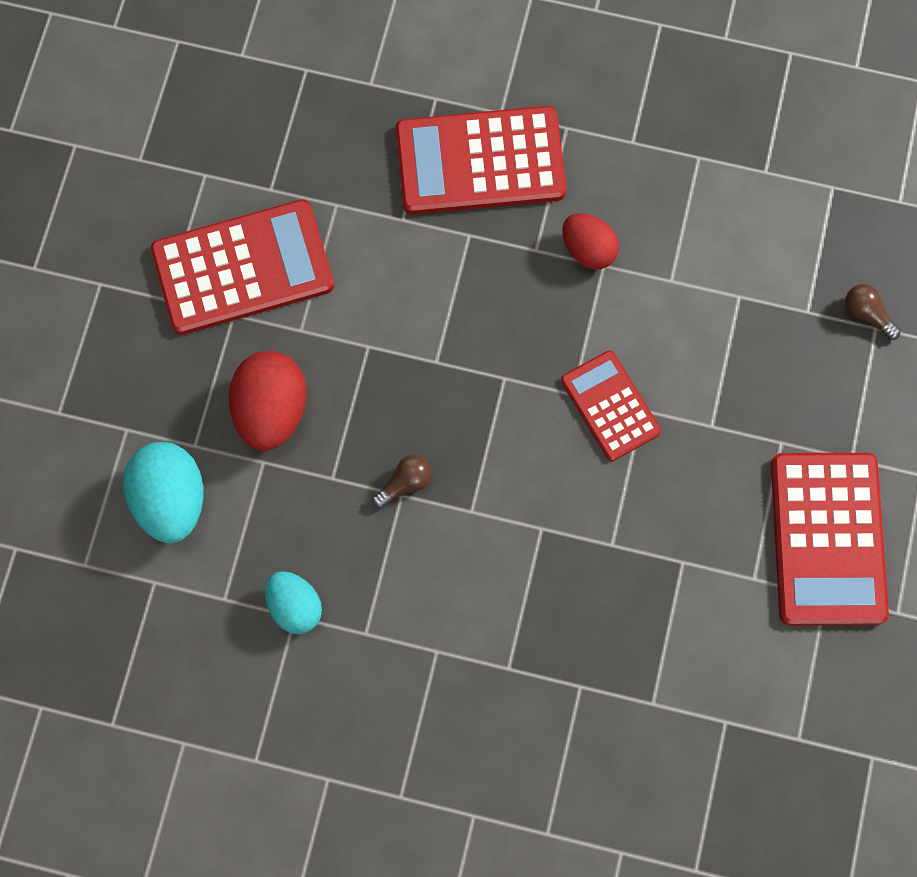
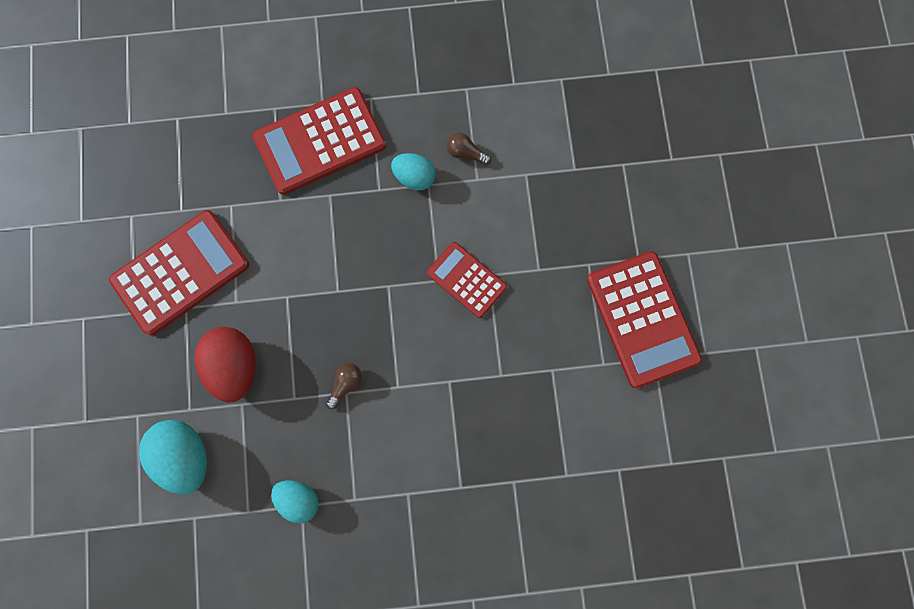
camera: 20 degrees left, 5 degrees up
(588, 250) = (414, 177): red egg -> turquoise egg
(867, 314) = (614, 157): brown light bulb -> brown light bulb (466, 153)

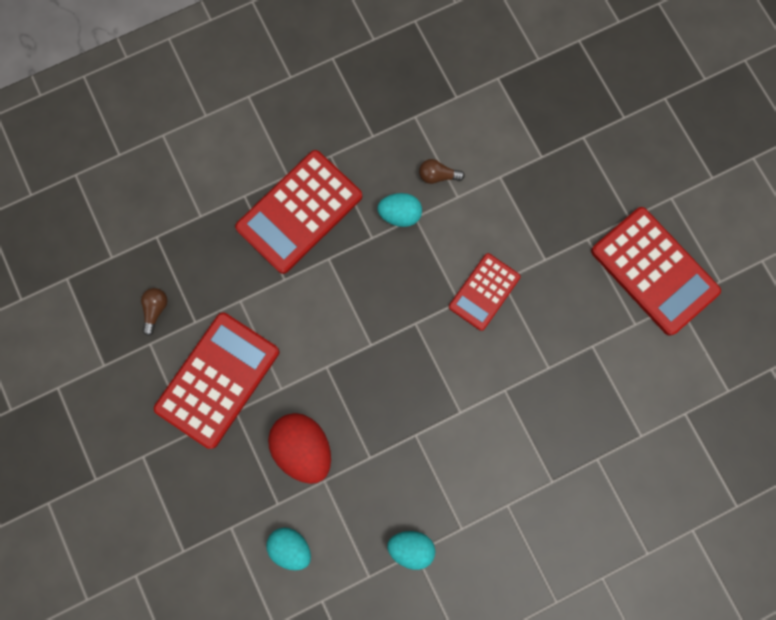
camera: 20 degrees left, 0 degrees up
(186, 455) = (291, 546): turquoise egg -> turquoise egg, size x0.64
(346, 384) = (412, 427): brown light bulb -> brown light bulb (156, 310)
(466, 280) = (484, 292): red calculator -> red calculator turned 75 degrees counterclockwise

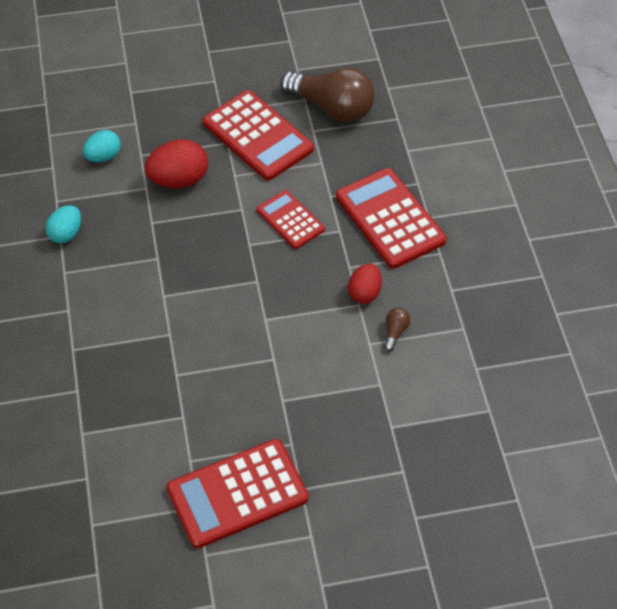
camera: 105 degrees right, 25 degrees down
(156, 310) = (332, 108): brown light bulb -> brown light bulb, size x2.47
(400, 215) = (364, 293): turquoise egg -> red egg
(484, 292) = (267, 341): red calculator -> red calculator (290, 220)

